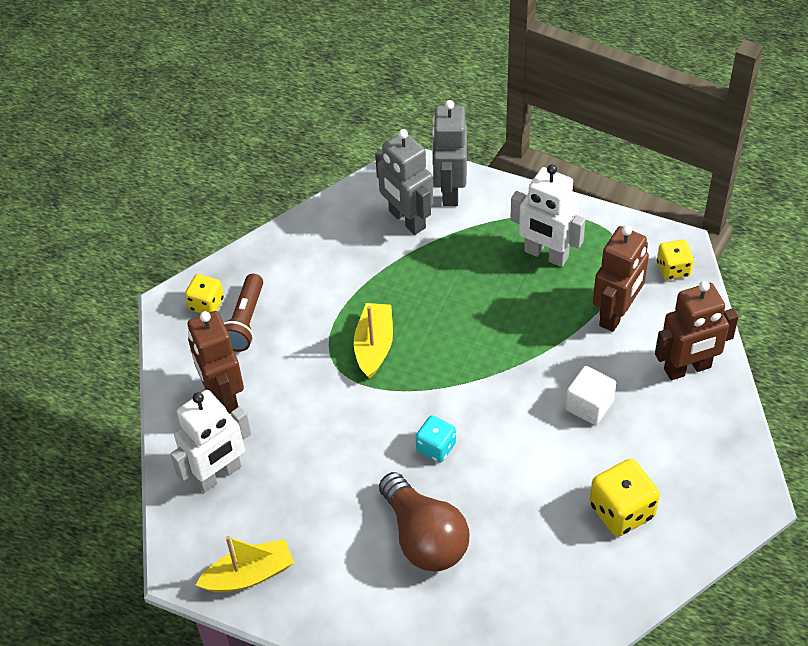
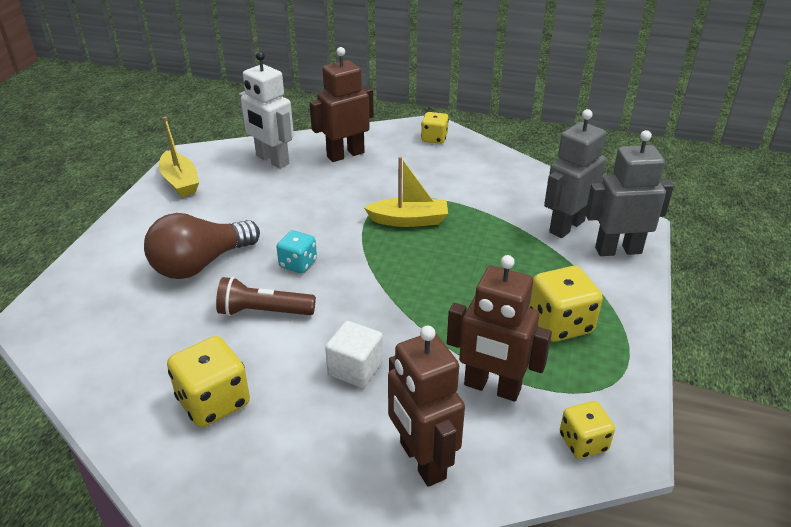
camera: 80 degrees right, 15 degrees down
(245, 322) = (421, 156): brown flashlight -> brown flashlight (263, 312)
(546, 255) = (560, 324): white robot -> yellow dice

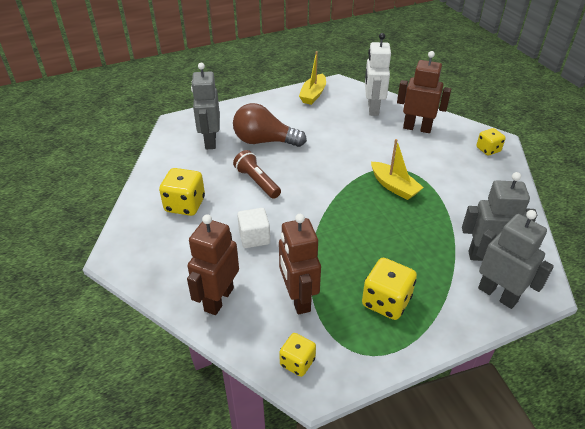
camera: 50 degrees right, 5 degrees up
(124, 309) = (210, 141): none -> grey robot
(298, 264) = (304, 170): turquoise dice -> none

